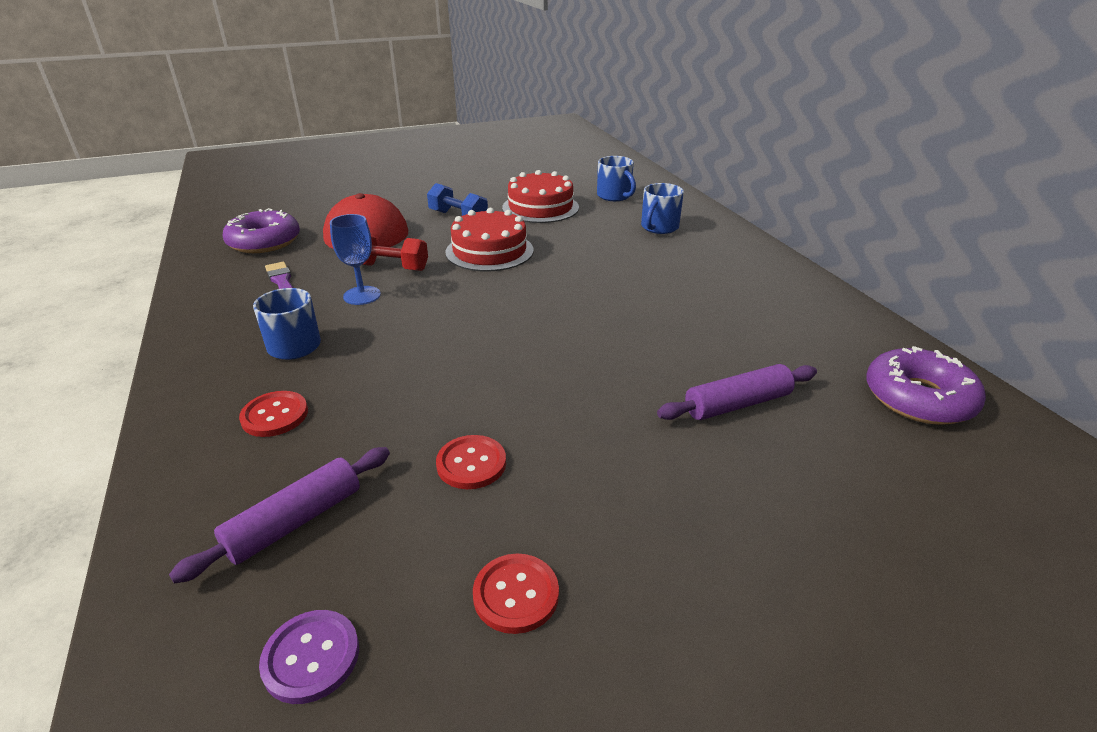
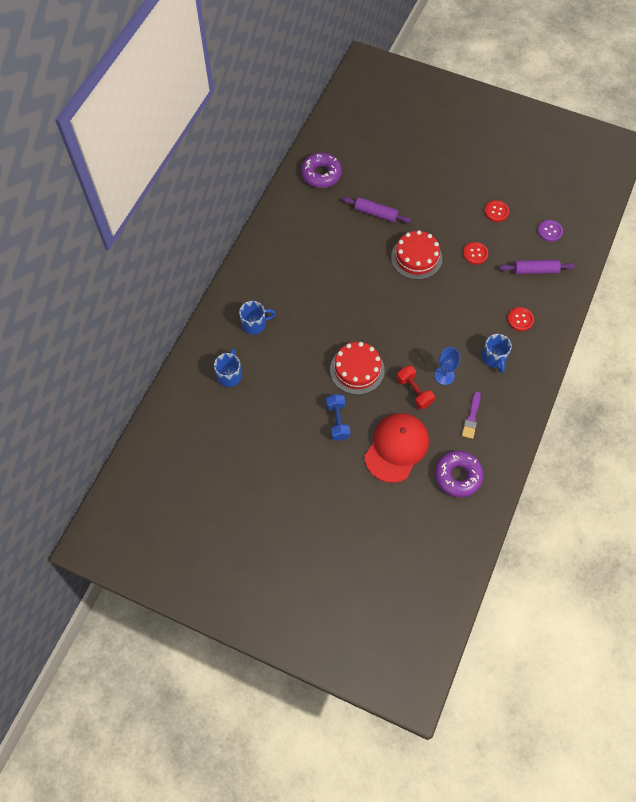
camera: 135 degrees left, 30 degrees up
(540, 207) = (284, 396): red cake -> red cake (416, 257)

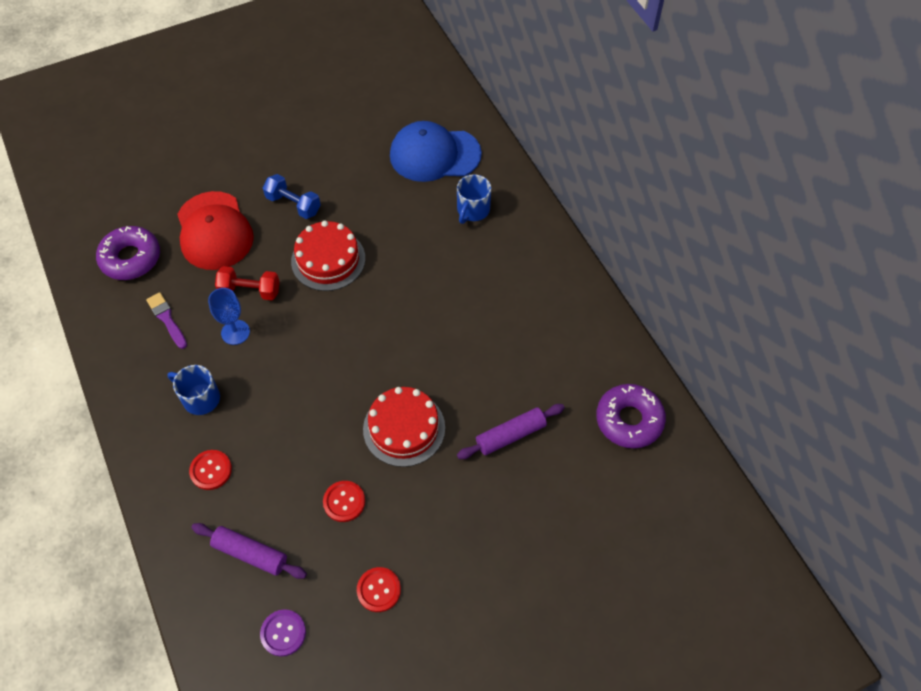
camera: 130 degrees right, 5 degrees down
(229, 375) = (434, 154): blue mug -> blue cap
(535, 270) = (250, 554): purple rolling pin -> purple rolling pin turned 75 degrees clockwise

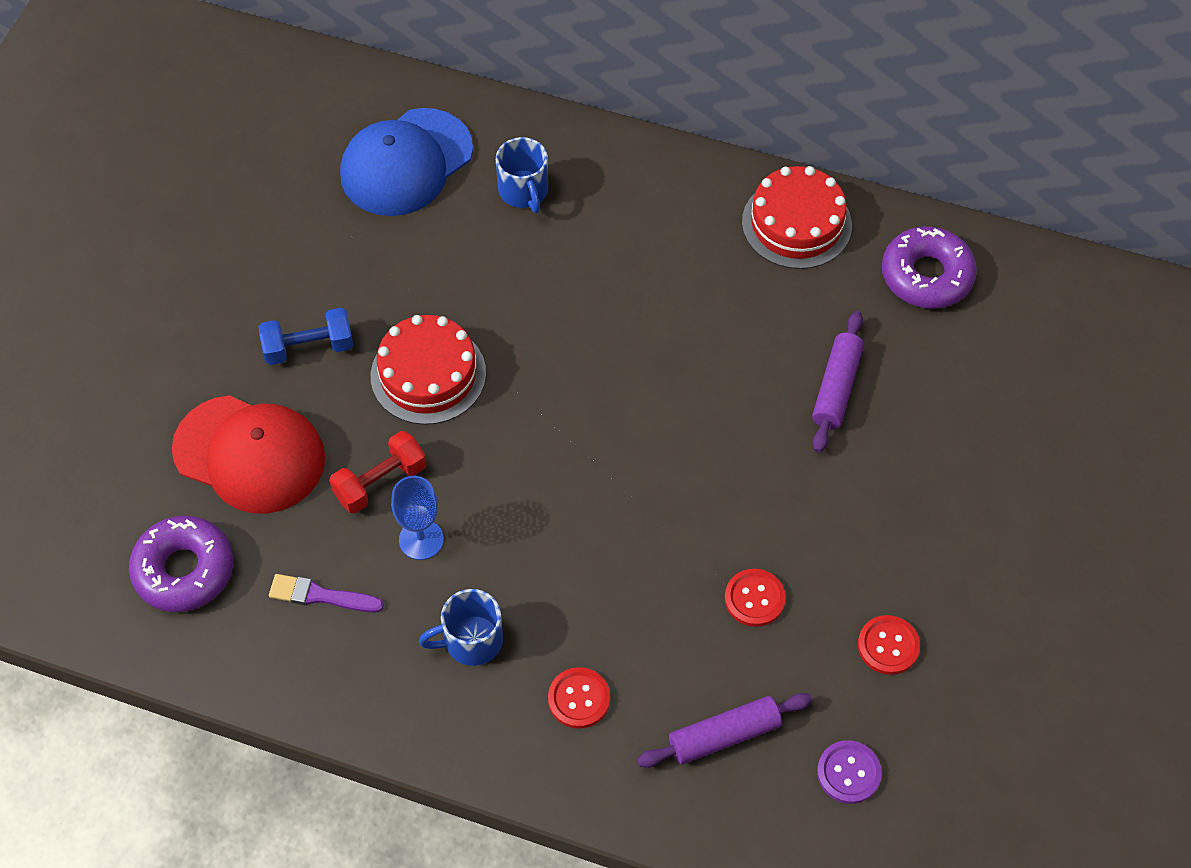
camera: 45 degrees left, 0 degrees up
(404, 428) = (726, 475): red cake -> red cake (796, 223)

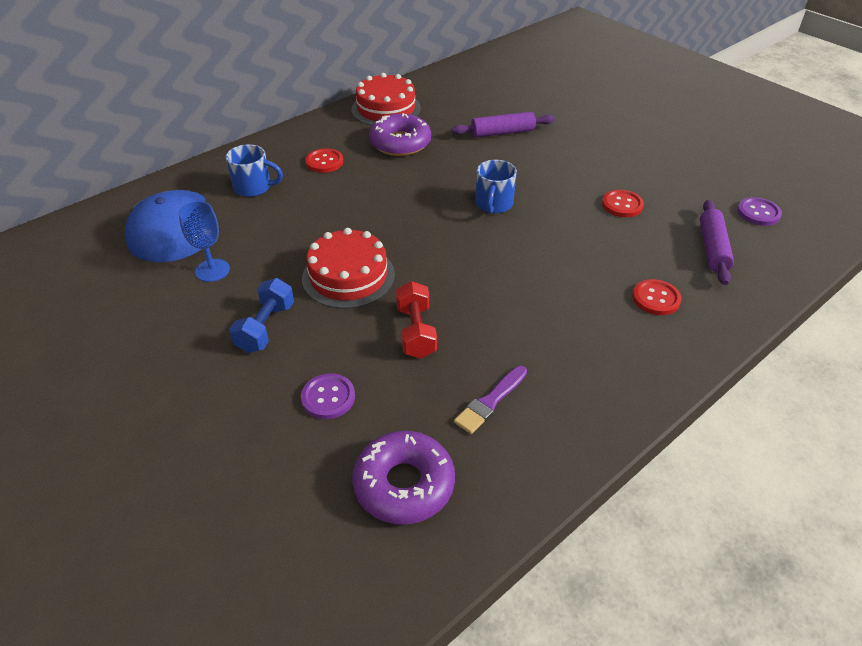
camera: 60 degrees left, 15 degrees down
(249, 454) = (328, 397): red cap -> purple button
(421, 539) = (480, 328): blue goblet -> blue goblet (212, 270)
(471, 641) = (581, 333): blue mug -> blue mug (493, 204)
(836, 388) = (502, 132): purple rolling pin -> purple rolling pin turned 60 degrees counterclockwise
(888, 646) = (680, 172): red button -> red button (324, 162)
(926, 275) = (458, 86): purple donut -> purple donut (400, 143)

